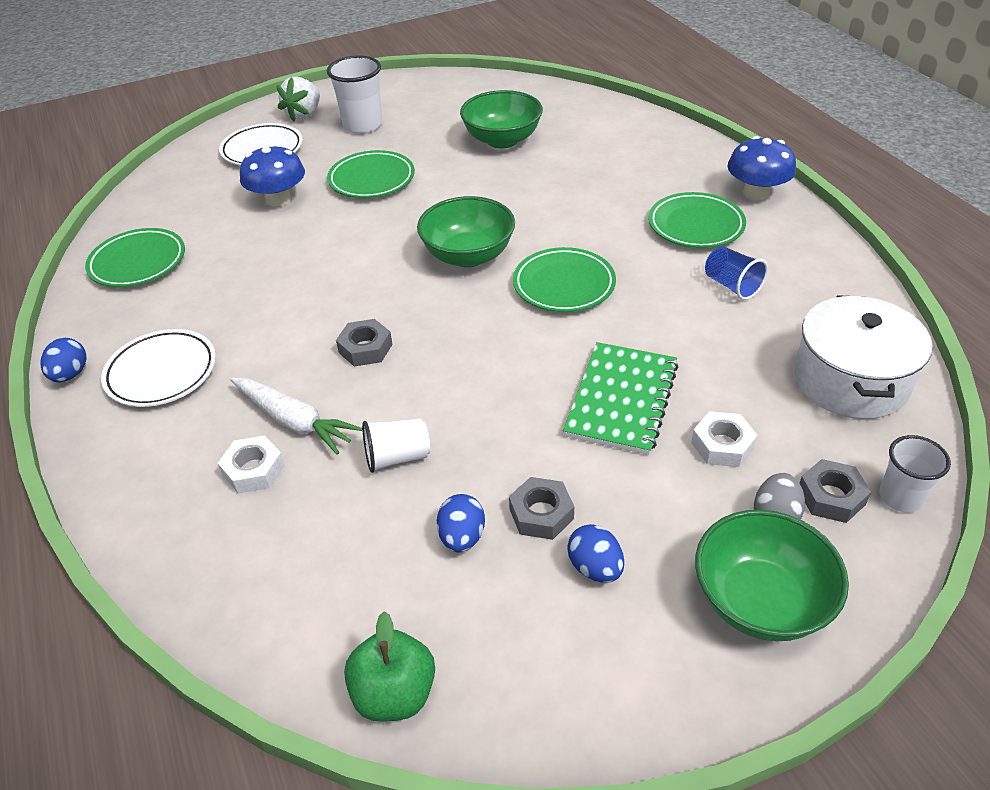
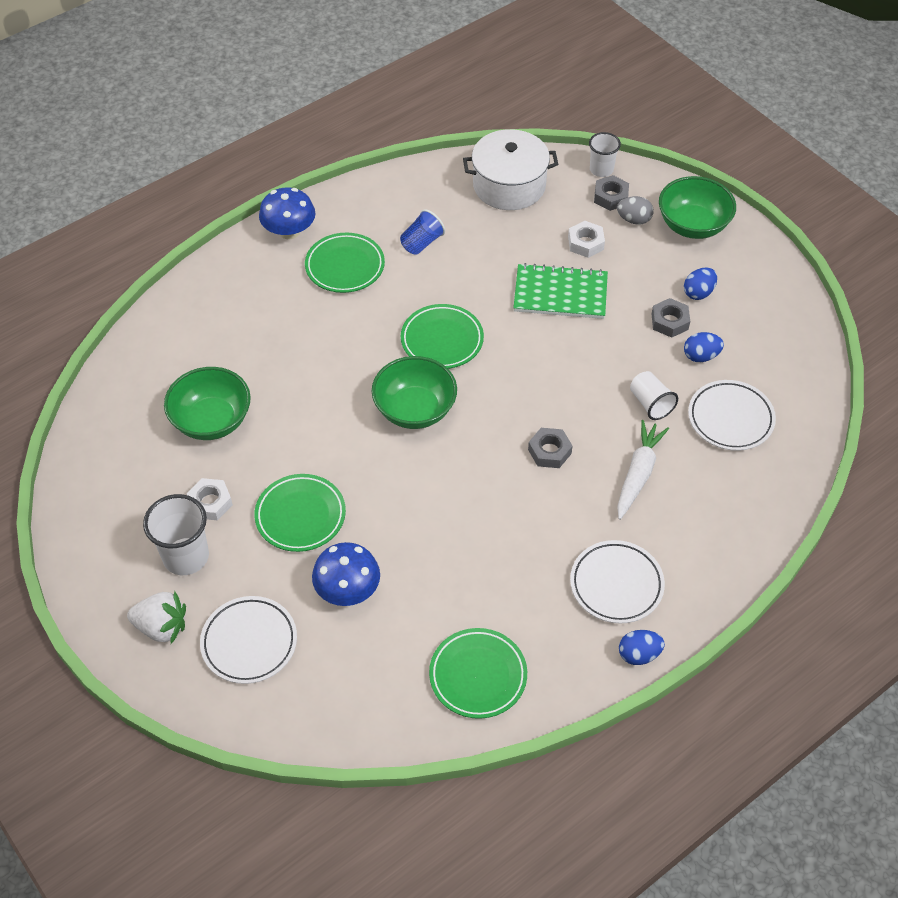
camera: 105 degrees left, 10 degrees up
(253, 470) = (690, 483): white nut -> white nut (210, 503)
(333, 544) = (730, 418): none -> white plate
(394, 694) = (809, 364): green apple -> none

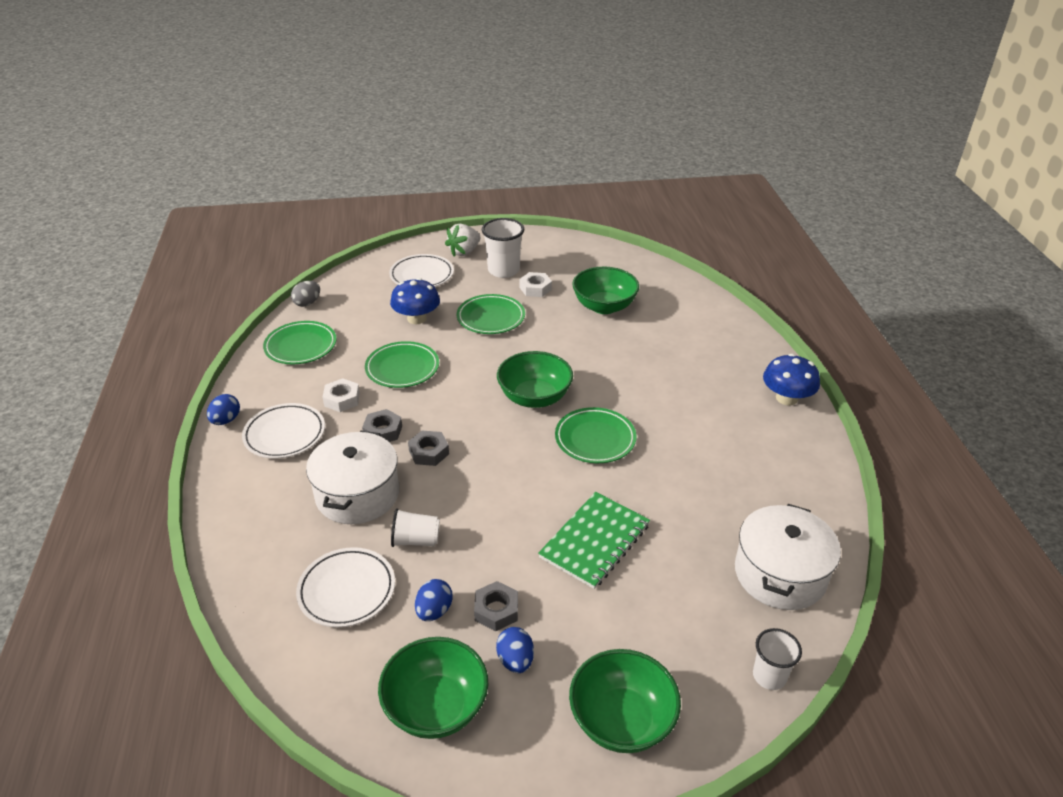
camera: 120 degrees right, 15 degrees down
(345, 266) = (722, 415): green plate -> green plate (402, 368)
(422, 243) = (725, 472): blue cup -> none
(585, 243) = (653, 597): white nut -> white nut (342, 399)
(610, 197) = (715, 660): grey nut -> grey nut (383, 431)
(634, 220) = (664, 662): grey egg -> grey egg (307, 303)
(638, 474) = (357, 494): white carrot -> white pot
(766, 316) = (436, 707): none -> green bowl

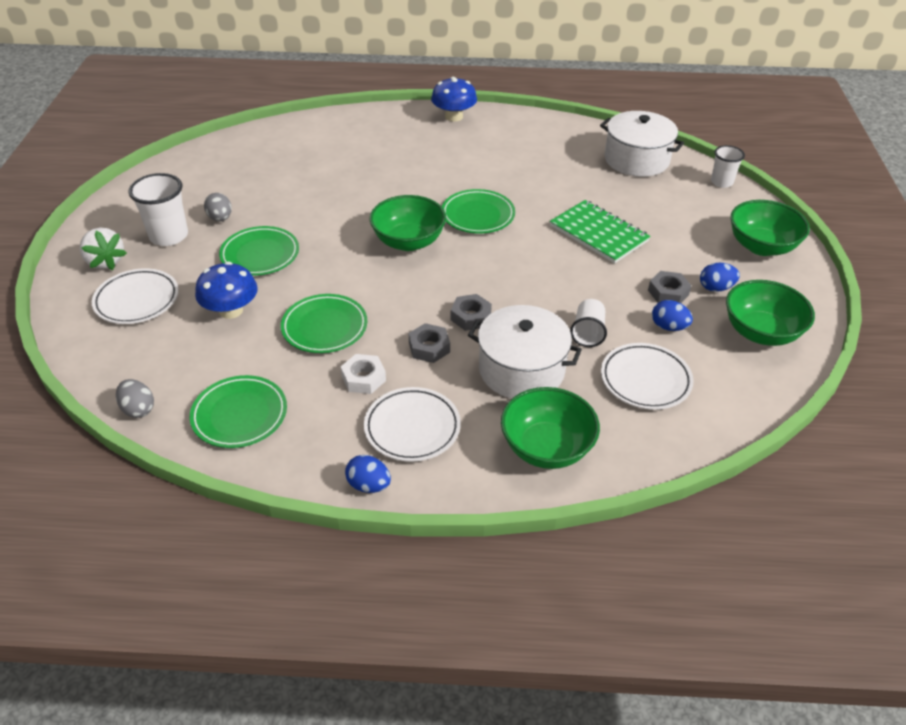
camera: 80 degrees left, 5 degrees up
(535, 288) = (220, 218): white nut -> grey egg
(604, 306) = (279, 180): green bowl -> green bowl (546, 448)

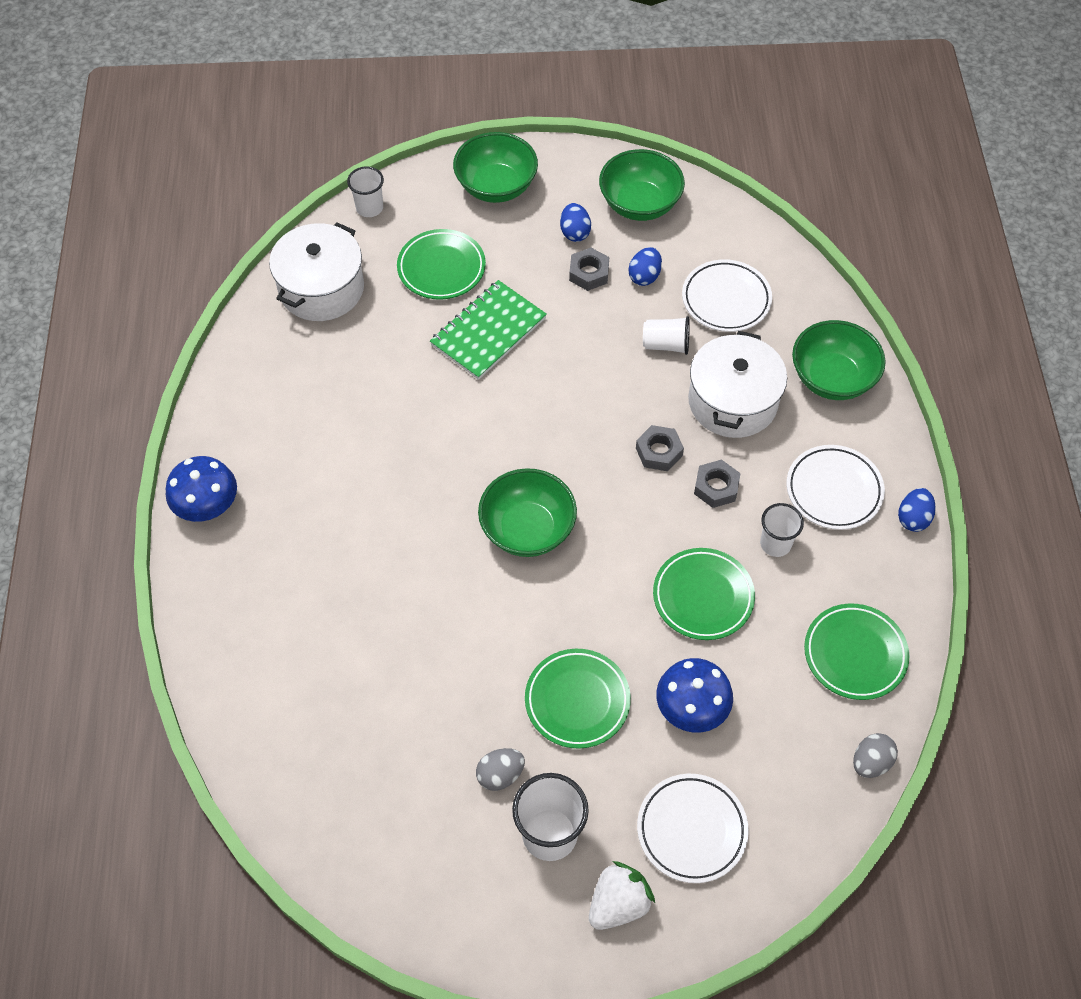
camera: 95 degrees left, 15 degrees up
(363, 378) = (775, 544): white nut -> white cup
(478, 215) = (463, 457): green plate -> green plate (441, 268)

